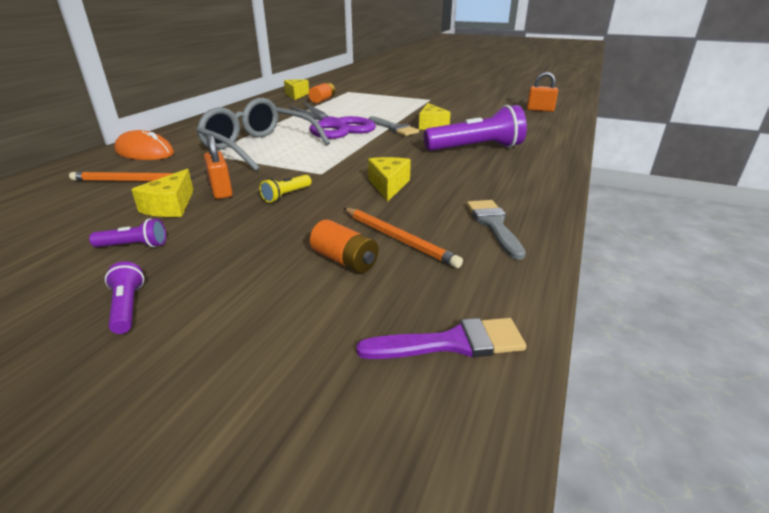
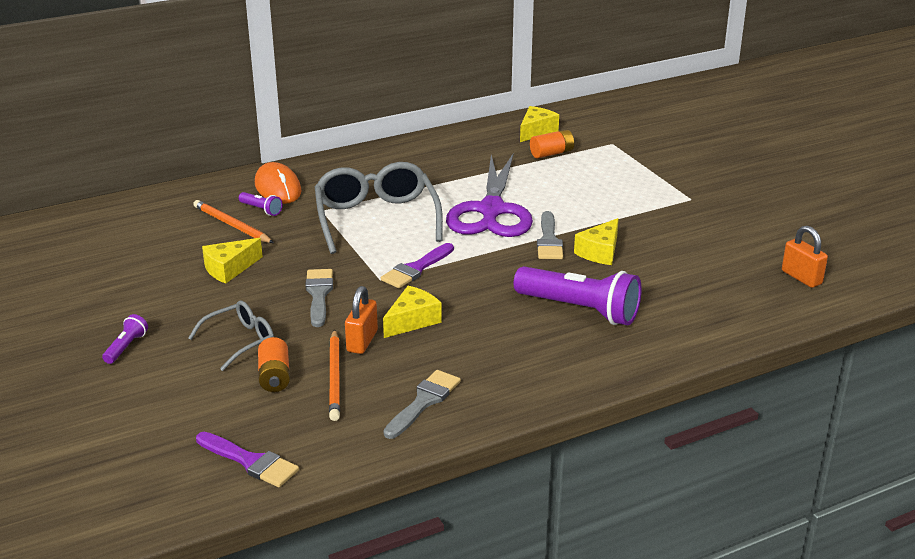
camera: 40 degrees right, 0 degrees up
(134, 246) = (172, 299): purple flashlight -> purple flashlight (261, 210)
(221, 191) = (280, 267): orange padlock -> orange padlock (362, 341)
(265, 249) = (240, 341): none -> grey glasses
(286, 195) = (319, 294): yellow flashlight -> grey brush
(337, 161) = (416, 269): none -> purple brush

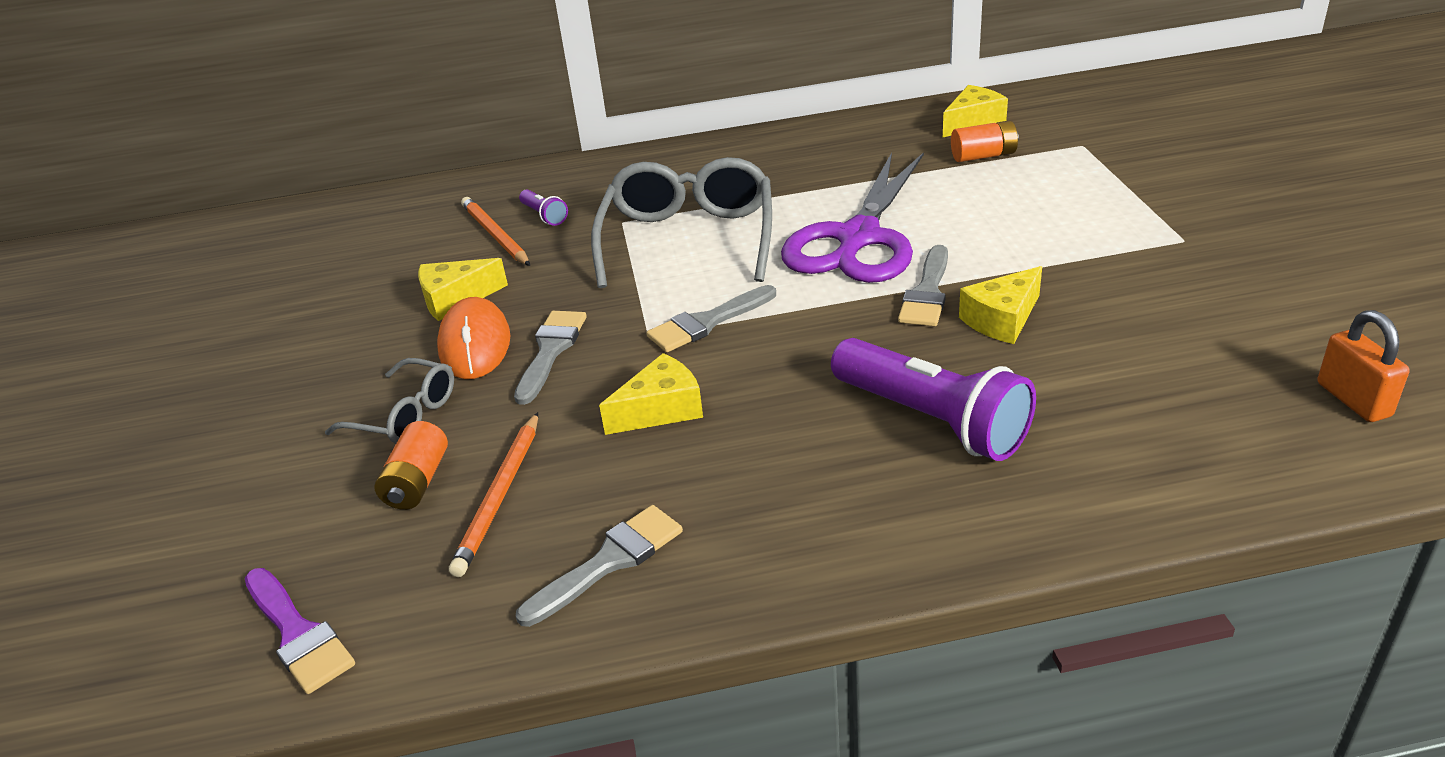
camera: 20 degrees right, 5 degrees up
(126, 347) = (257, 407): purple flashlight -> none
(240, 341) = (406, 415): grey glasses -> grey glasses turned 45 degrees clockwise
(278, 188) = (582, 186): orange mouse -> orange mouse (475, 344)
(362, 341) = (571, 437): orange padlock -> none
(416, 269) = (707, 322): purple brush -> grey brush

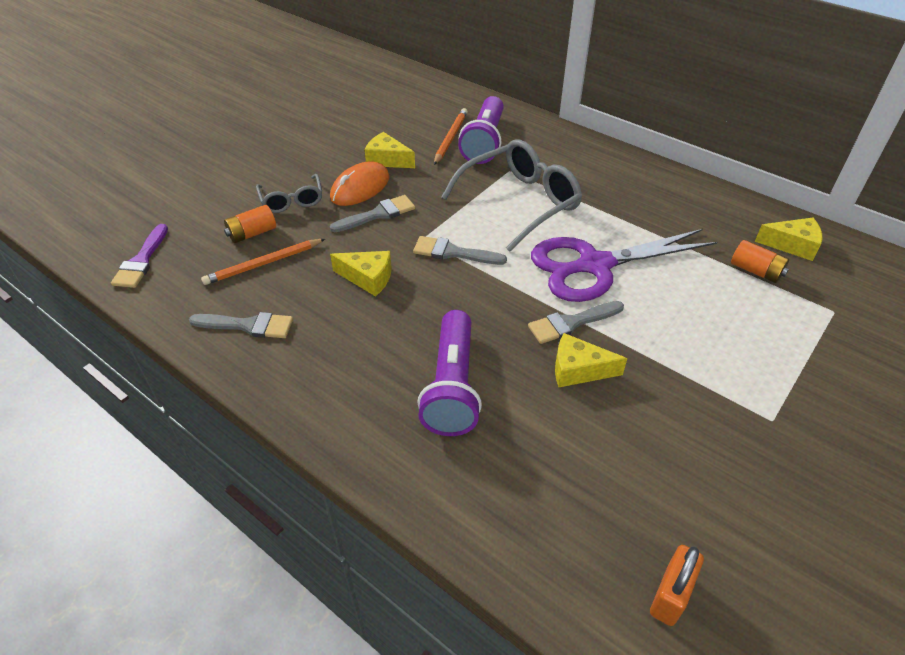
camera: 45 degrees right, 10 degrees up
(544, 216) = (484, 142): purple flashlight -> purple flashlight, size x2.24

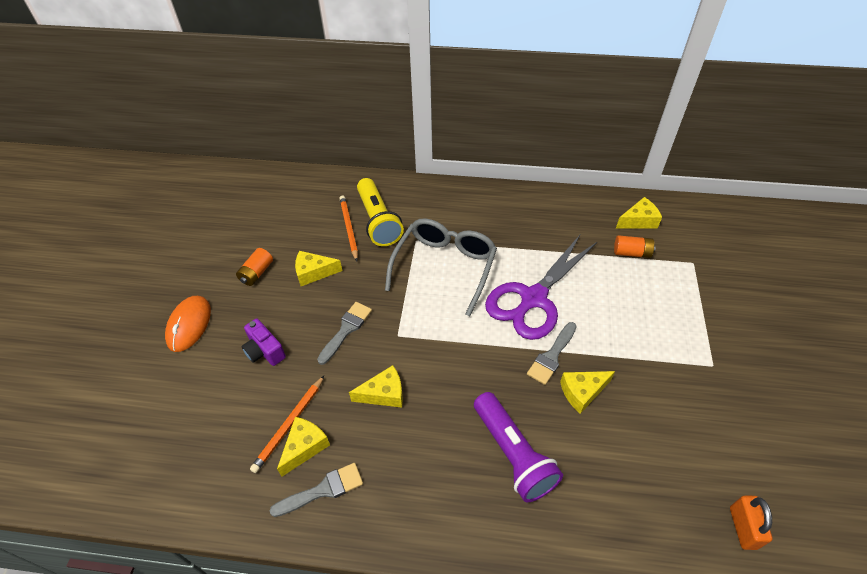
camera: 30 degrees left, 5 degrees up
(141, 261) = (176, 479): purple brush -> none
(252, 233) = (255, 400): orange battery -> orange battery (256, 273)
(261, 286) = (304, 447): none -> yellow cheese
(292, 201) = (264, 351): grey glasses -> purple camera
(360, 188) = (312, 310): orange mouse -> orange mouse (189, 325)
(453, 252) = (430, 337): grey brush -> none
(484, 142) = (378, 221): purple flashlight -> yellow flashlight

